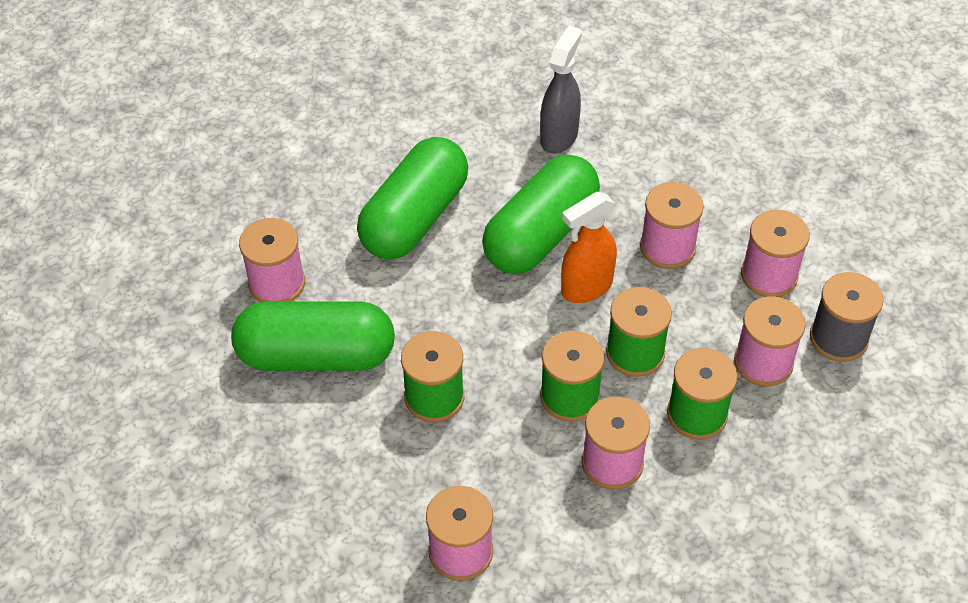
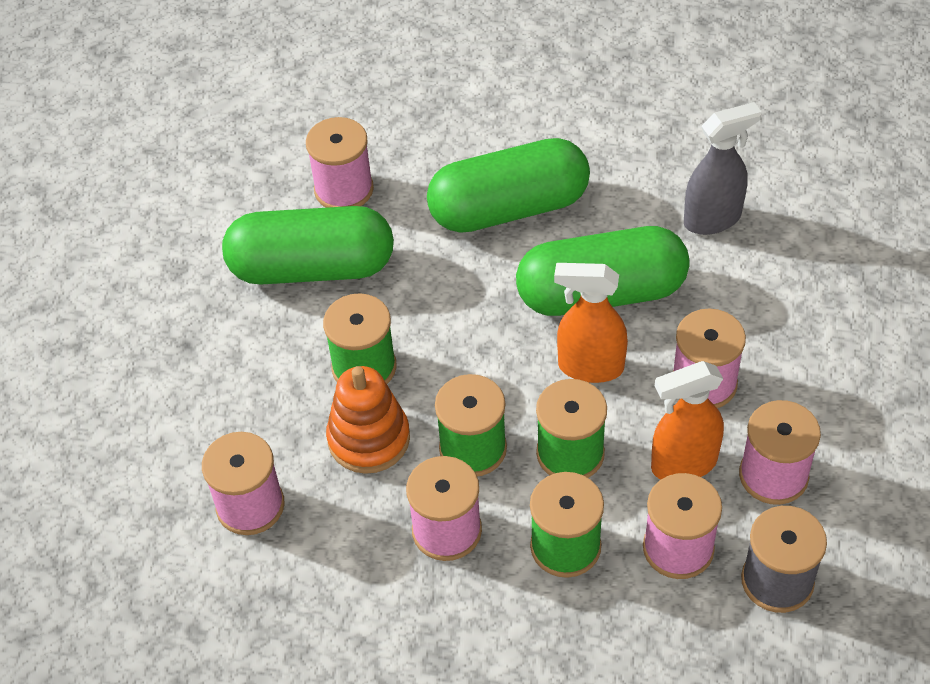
camera: 45 degrees right, 0 degrees up
(316, 355) = (312, 267): green capsule -> green capsule turned 45 degrees counterclockwise
(493, 443) = (369, 439): none -> orange stacking toy
(710, 308) = (683, 464): none -> orange spray bottle

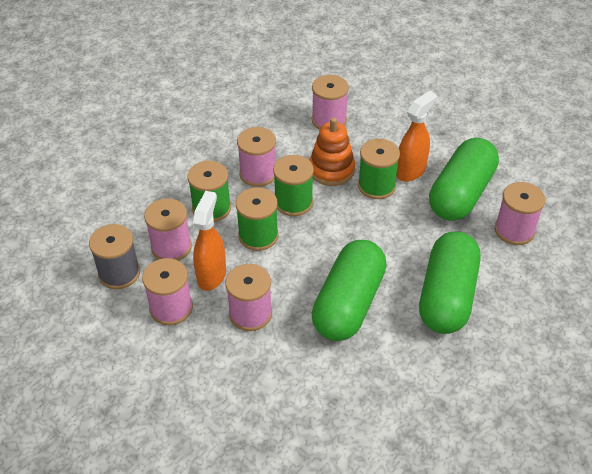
camera: 120 degrees right, 5 degrees down
(590, 367) = (303, 271): orange spray bottle -> orange spray bottle (411, 171)
(713, 219) = (363, 394): grey spray bottle -> none

